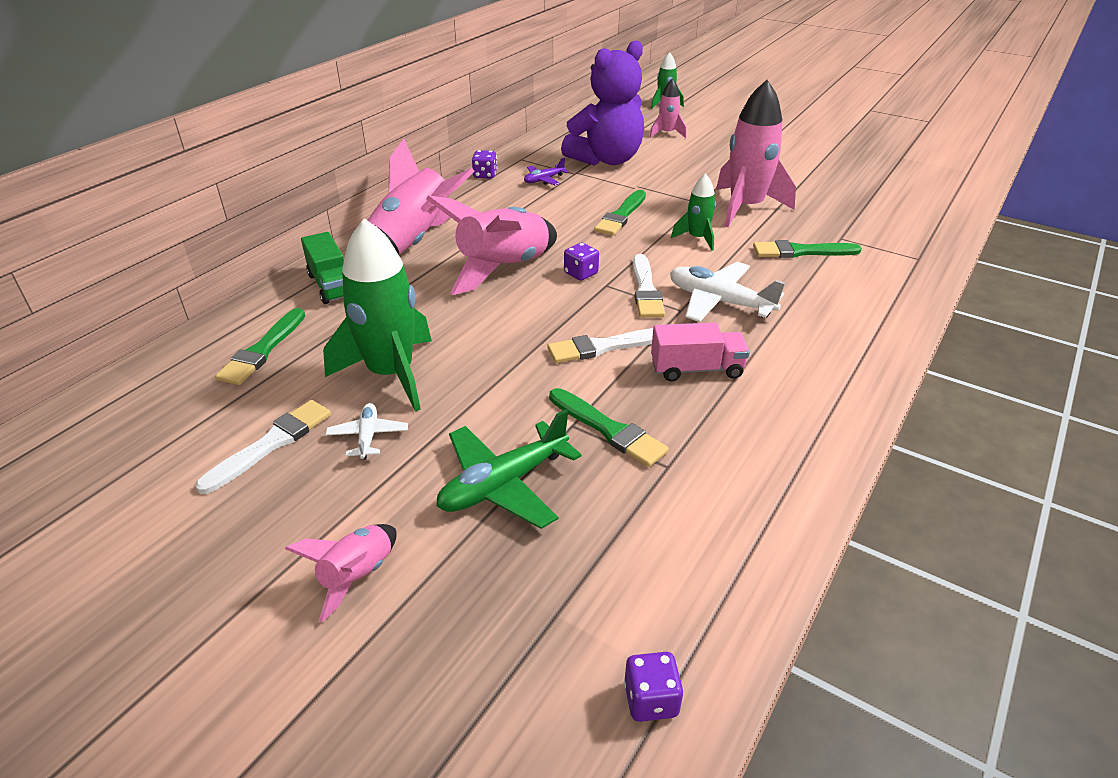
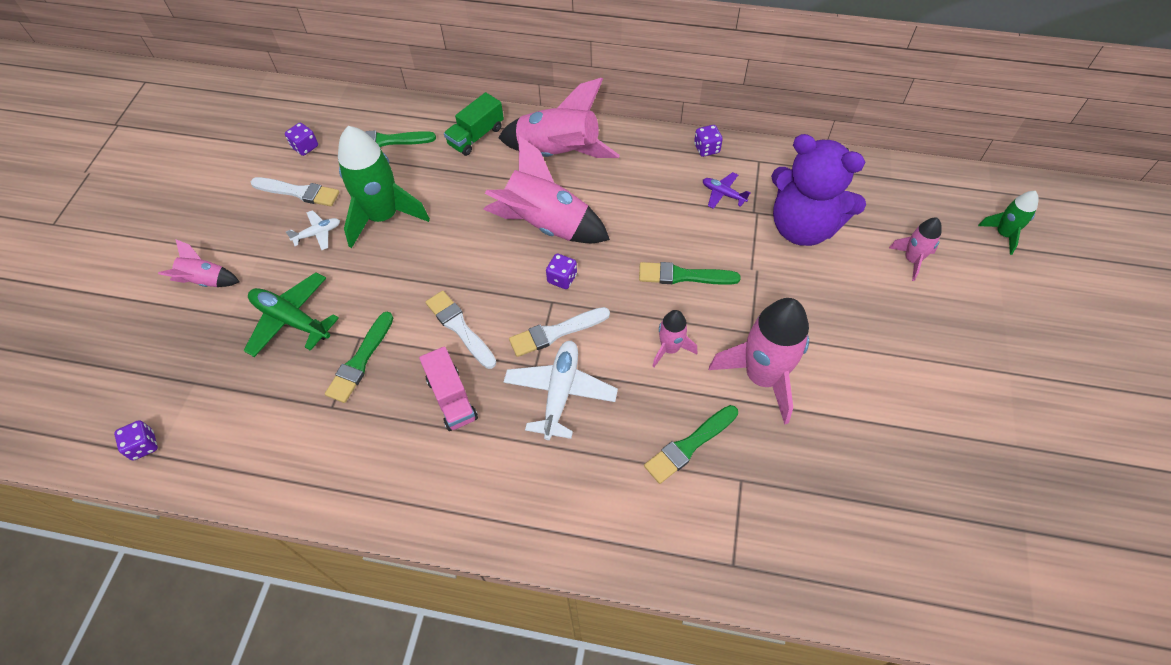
camera: 70 degrees right, 20 degrees up
(188, 425) = (305, 147): none -> purple dice
(697, 238) = (670, 348): green rocket -> pink rocket
(801, 252) = (689, 445): green brush -> green brush turned 105 degrees counterclockwise

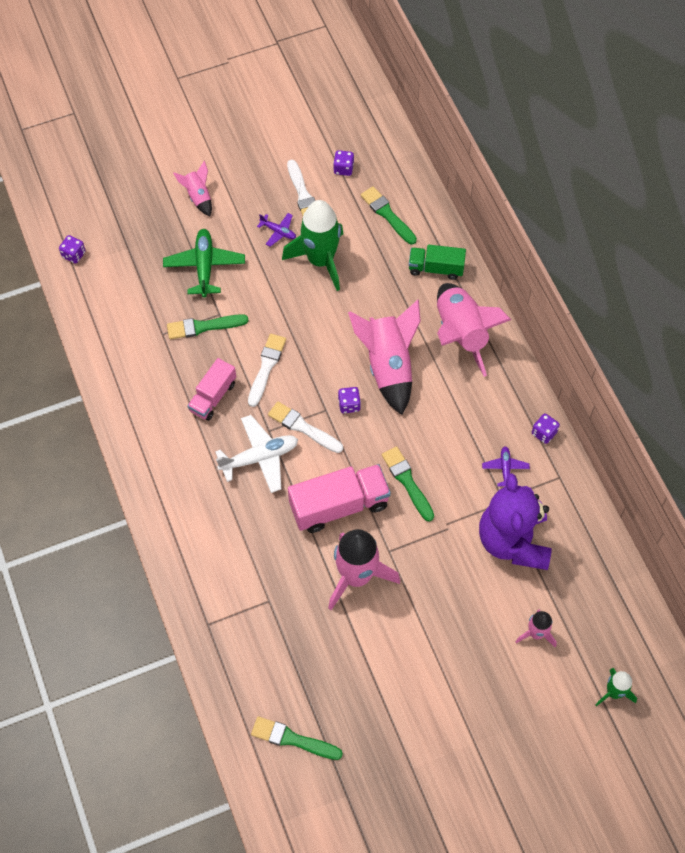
camera: 55 degrees right, 5 degrees up
(317, 233) = (278, 231): white plane -> purple plane
(670, 348) = (339, 505): pink rocket -> pink truck
(689, 445) = (273, 557): green brush -> green brush (292, 739)

